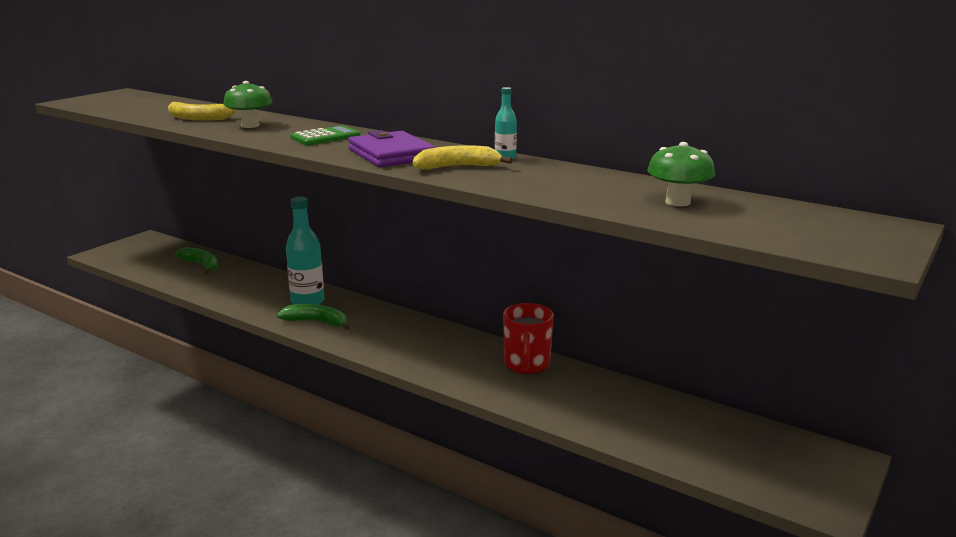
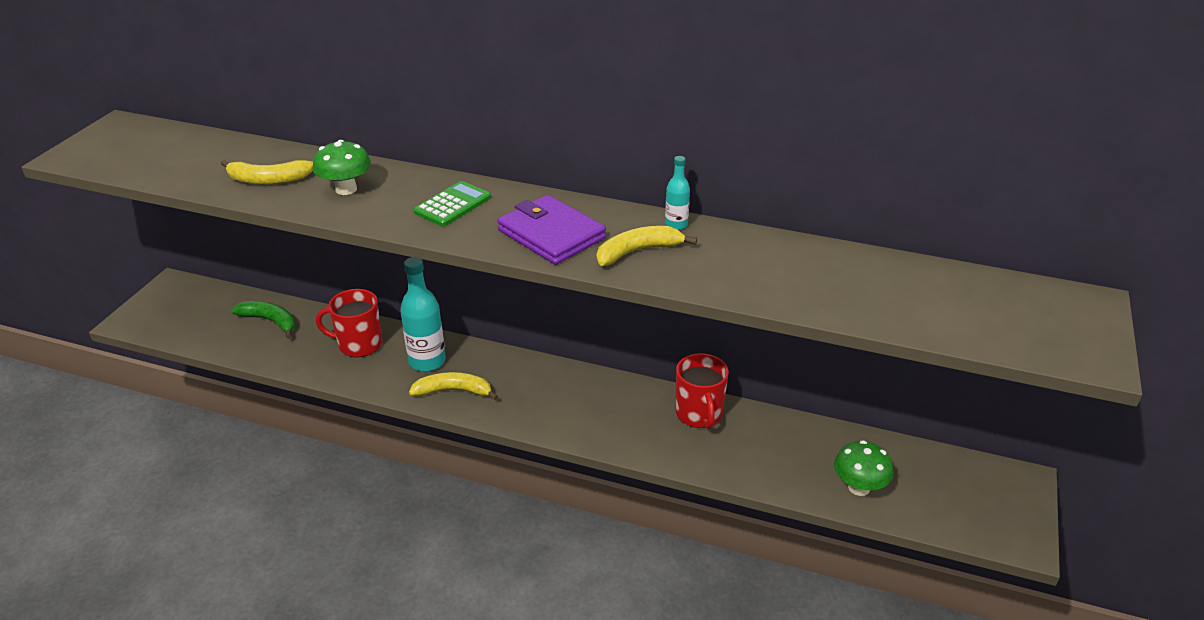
camera: 15 degrees left, 15 degrees up
(260, 286) = (359, 344): none -> red mug
(317, 322) = (453, 391): green banana -> yellow banana
(677, 202) = (887, 289): green mushroom -> green mushroom (859, 487)

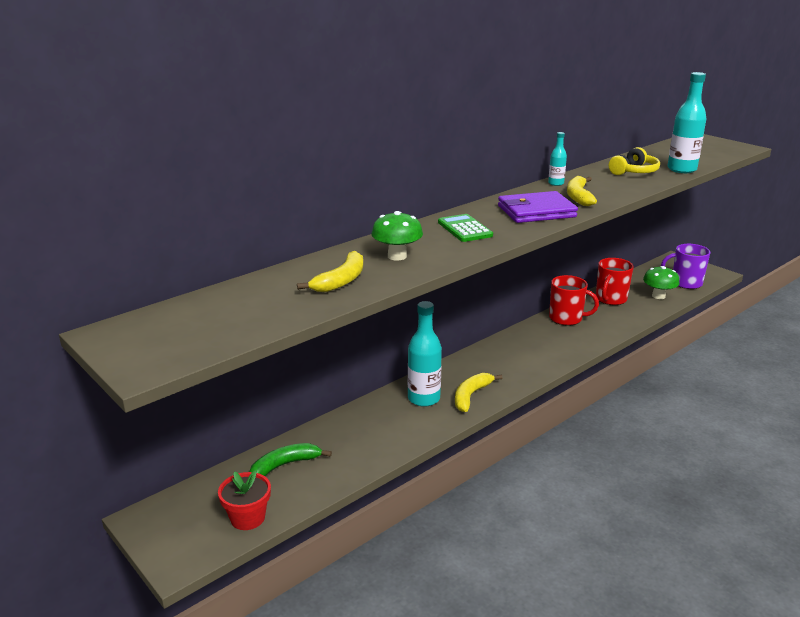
camera: 60 degrees left, 10 degrees down
(191, 331) = (247, 518): none -> red flower pot
(359, 344) = (370, 425): red mug -> red mug (610, 299)
(802, 274) = (634, 172): none -> yellow headphones
(868, 313) = (681, 169): none -> turquoise bottle
(939, 508) = (685, 283): none -> purple mug

